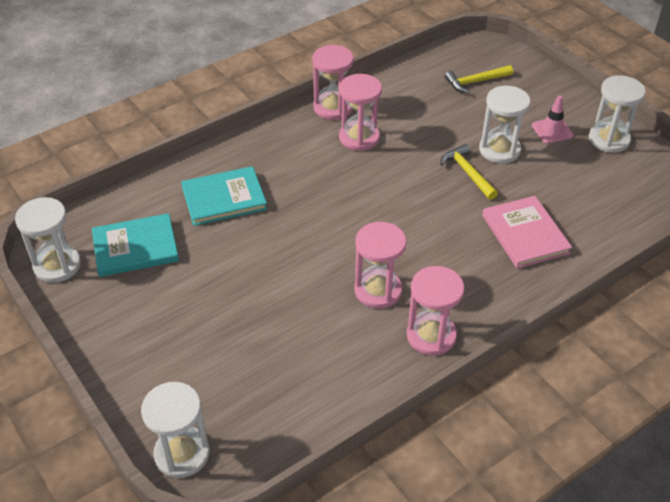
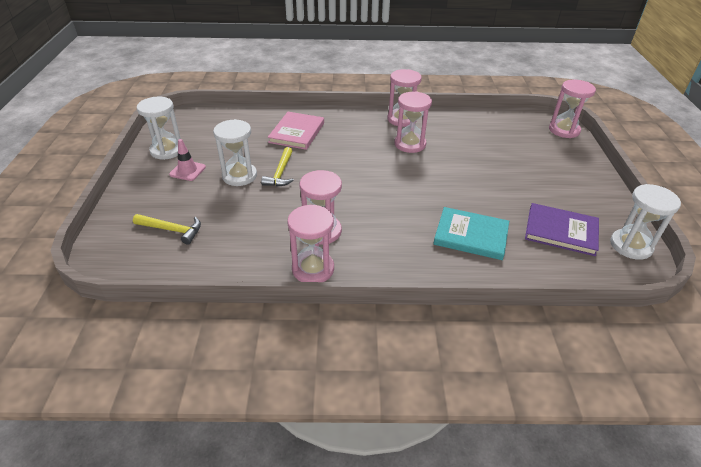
camera: 145 degrees left, 5 degrees down
(135, 248) = (561, 231): turquoise book -> purple book
(182, 453) = (564, 130): white hourglass -> pink hourglass

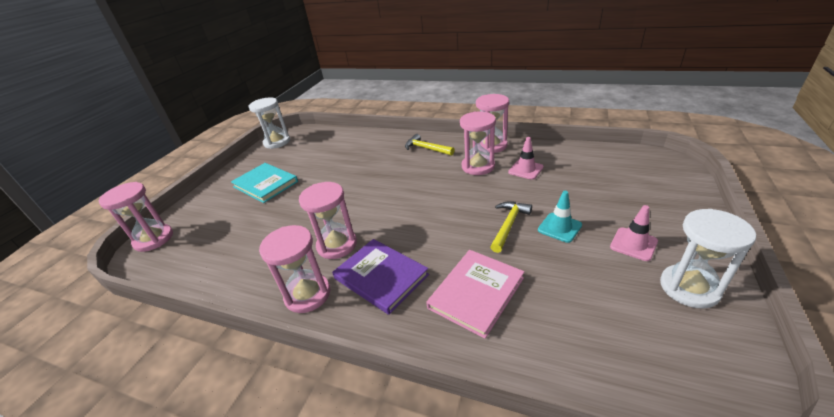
camera: 155 degrees left, 5 degrees down
(172, 230) = (617, 179): yellow hammer -> yellow hammer (426, 148)
(239, 176) = (559, 227): white hourglass -> turquoise traffic cone
(267, 232) = (525, 170): none -> pink traffic cone
(471, 235) = (367, 155): turquoise book -> turquoise book (265, 184)
(561, 231) = (305, 152): purple book -> purple book (381, 277)

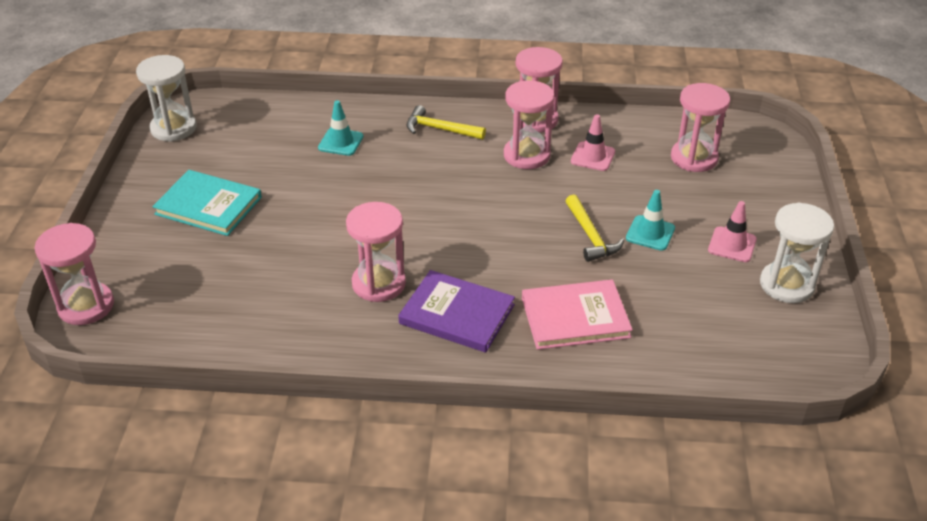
camera: 20 degrees left, 5 degrees up
(307, 294) = (375, 345): pink hourglass -> pink hourglass (694, 158)
(362, 153) = (340, 142): none -> turquoise traffic cone
(476, 293) = (575, 317): pink book -> pink book turned 60 degrees clockwise
(509, 225) = (590, 236): yellow hammer -> yellow hammer turned 150 degrees clockwise

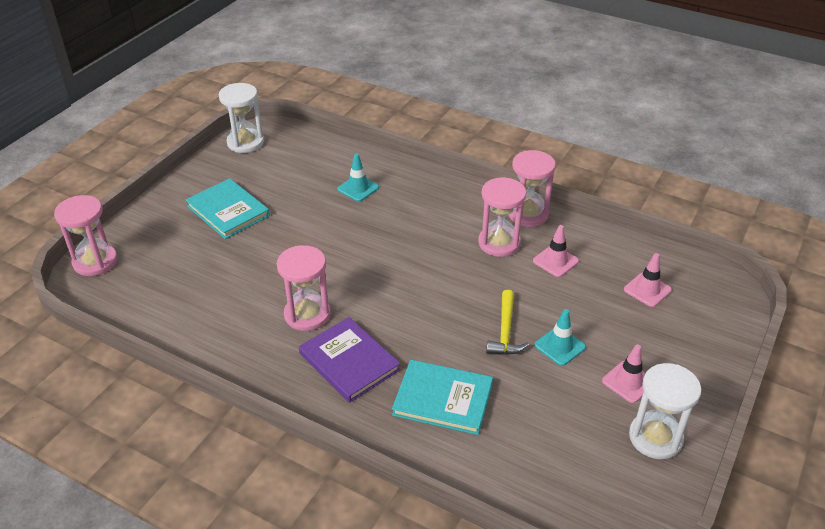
camera: 25 degrees right, 0 degrees up
(440, 129) = (443, 200): yellow hammer -> none
(575, 317) = (443, 399): pink book -> turquoise book
(694, 158) = (647, 290): pink hourglass -> pink traffic cone

